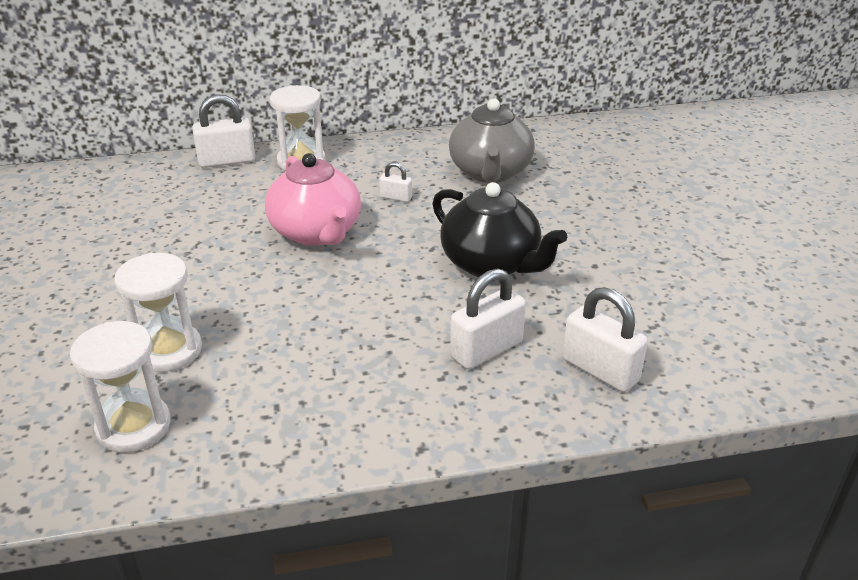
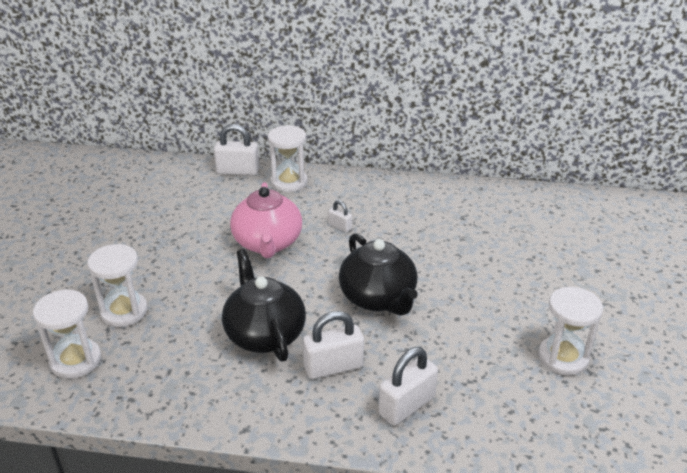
camera: 20 degrees right, 0 degrees up
(377, 333) = (264, 334): none -> black teapot
(490, 172) = (423, 220): grey teapot -> none
(600, 370) = (407, 406): white padlock -> white padlock turned 75 degrees clockwise
(733, 279) = (563, 357): none -> white hourglass

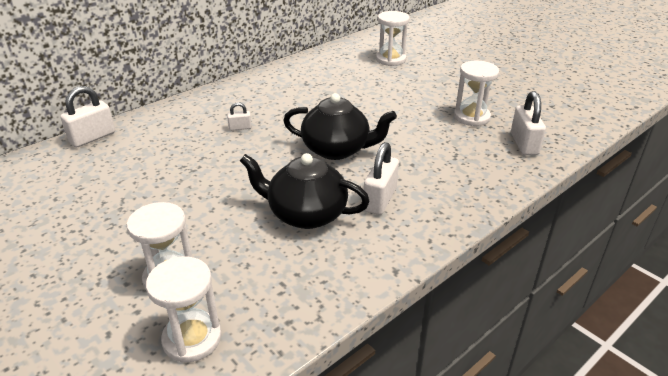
camera: 50 degrees left, 0 degrees up
(267, 243) = (206, 165): pink teapot -> none
(289, 182) = (151, 123): white hourglass -> white hourglass (390, 59)
(407, 406) = (451, 188): white padlock -> white padlock (524, 144)

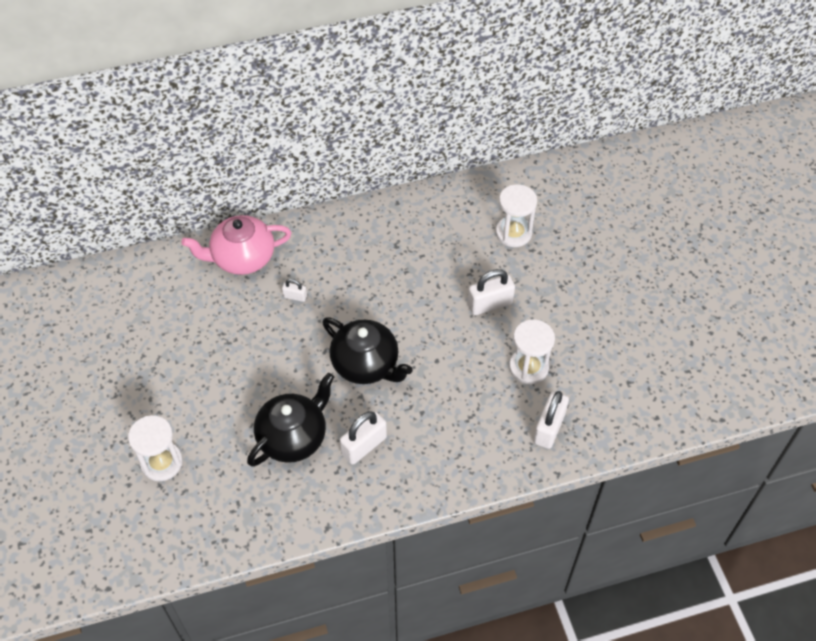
camera: 25 degrees right, 20 degrees up
(92, 137) = (161, 261): white padlock -> white padlock (490, 304)
(174, 118) = (242, 258): none -> pink teapot
(192, 338) = (155, 525): white hourglass -> none
(306, 214) = (293, 437): black teapot -> black teapot turned 90 degrees clockwise

